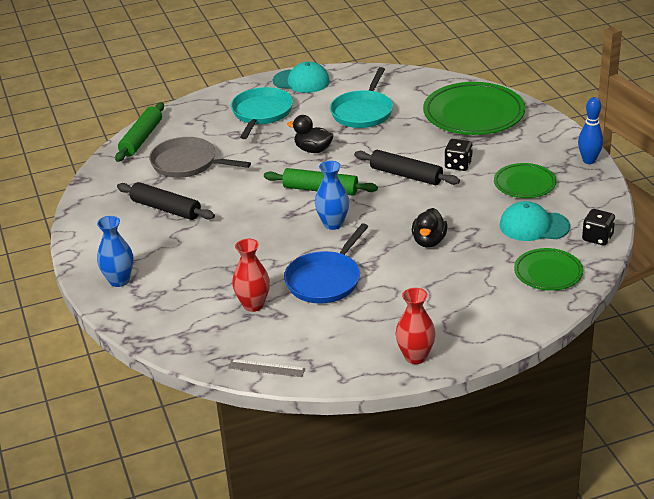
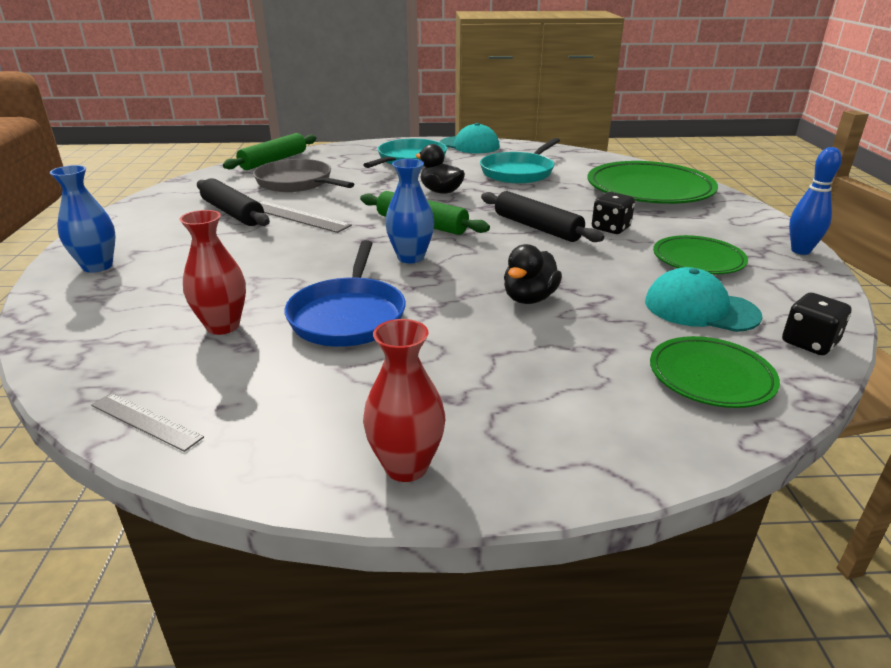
camera: 15 degrees right, 5 degrees down
(220, 202) = (297, 216): none -> grey ruler
(325, 280) = (348, 316): blue pan -> blue pan turned 45 degrees counterclockwise

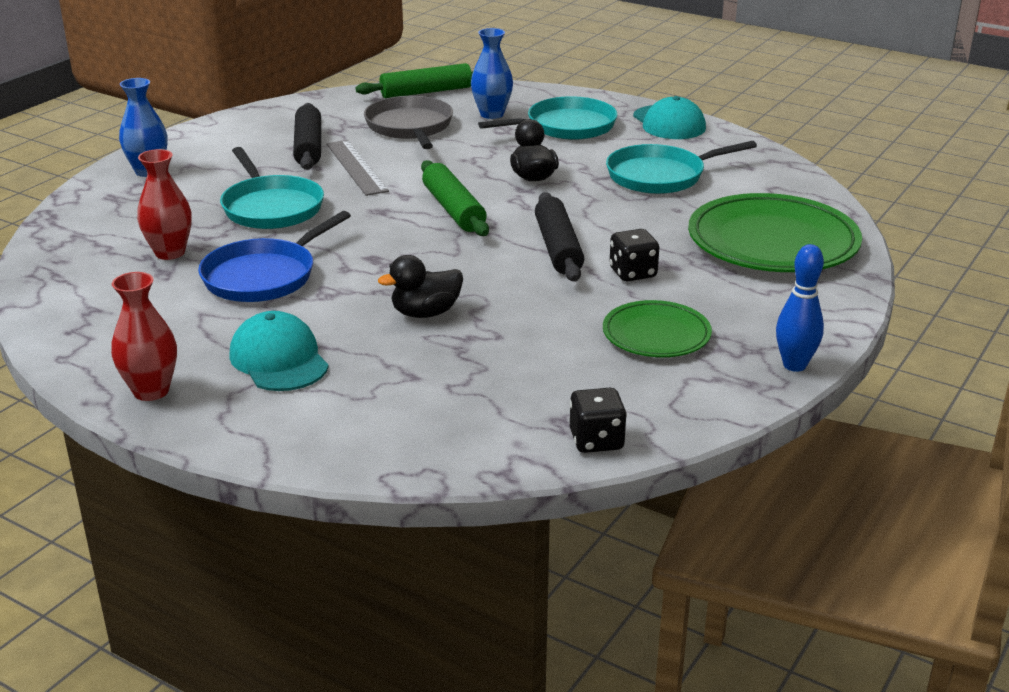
camera: 35 degrees right, 0 degrees up
(146, 421) = (49, 302): grey ruler -> none
(268, 262) = (271, 207): none -> turquoise pan
(410, 257) = (389, 241): blue vase -> blue vase (492, 114)
(700, 308) = (559, 377): turquoise cap -> turquoise cap (279, 359)
(711, 377) = (453, 428): green plate -> none

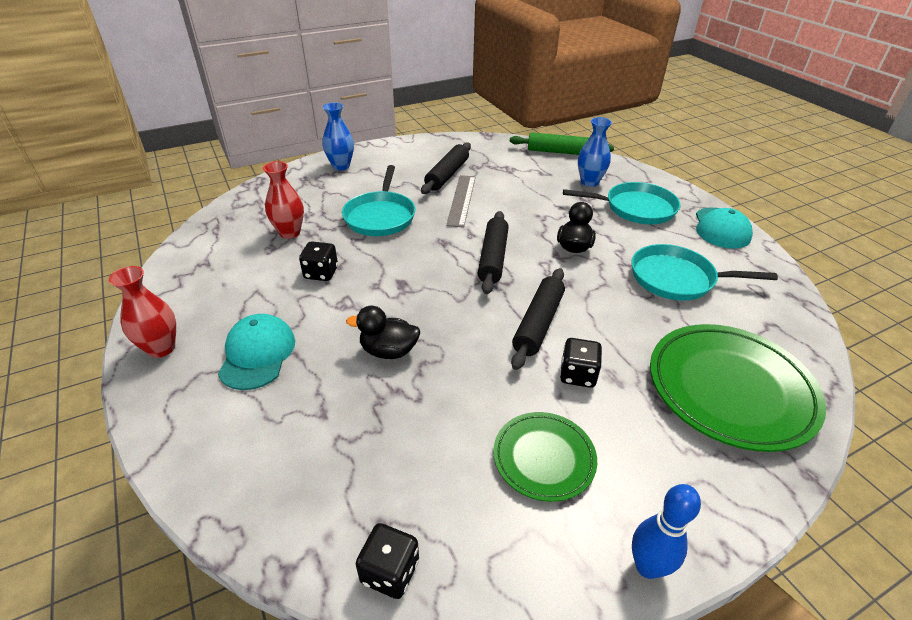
camera: 30 degrees right, 10 degrees up
(263, 276) = (321, 273): blue pan -> black dice
(410, 127) = (524, 177): grey pan -> none
(453, 209) = (493, 258): green rolling pin -> black rolling pin

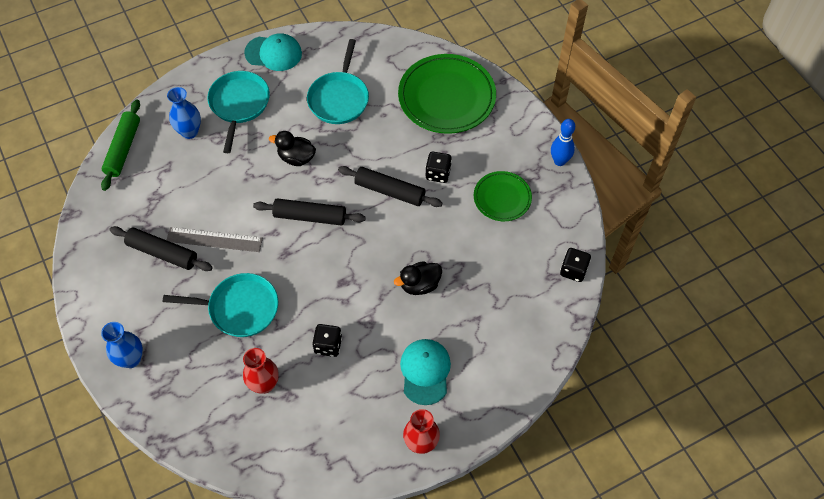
camera: 90 degrees left, 20 degrees up
(257, 354) = (425, 371): turquoise cap -> turquoise cap turned 90 degrees clockwise
(388, 351) = (419, 285): black duck -> black duck turned 60 degrees clockwise

